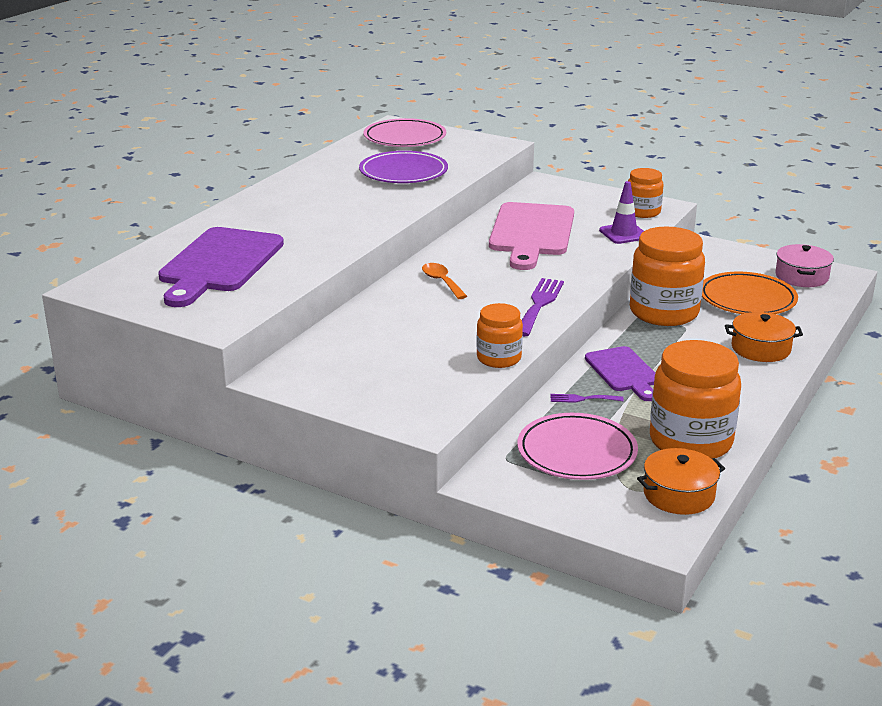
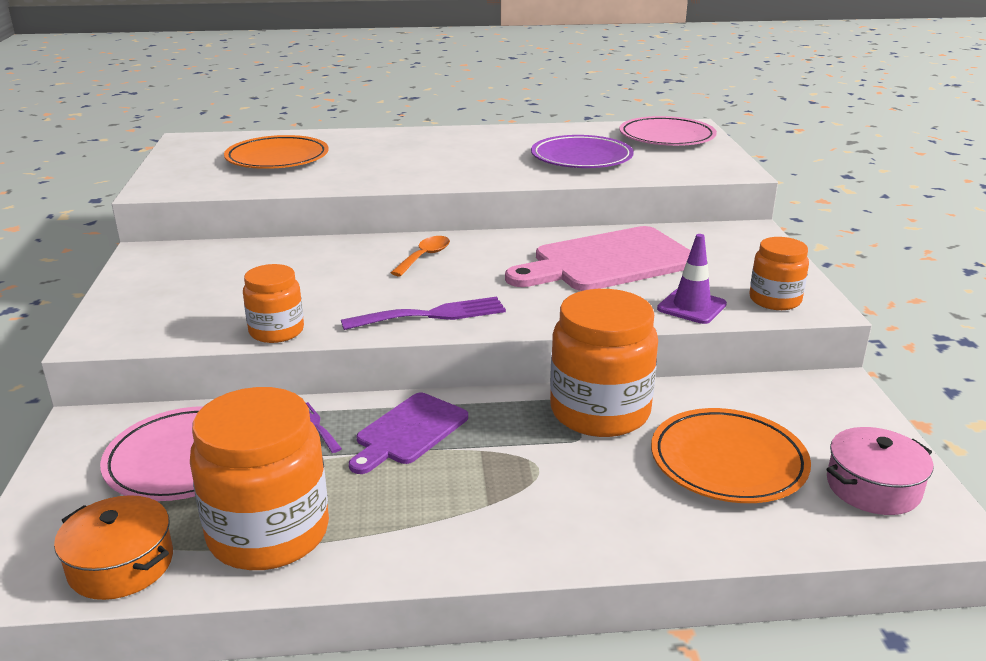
camera: 55 degrees right, 0 degrees up
(219, 264) = (277, 158): purple cutting board -> orange plate
(760, 349) = (591, 516): orange pot -> none

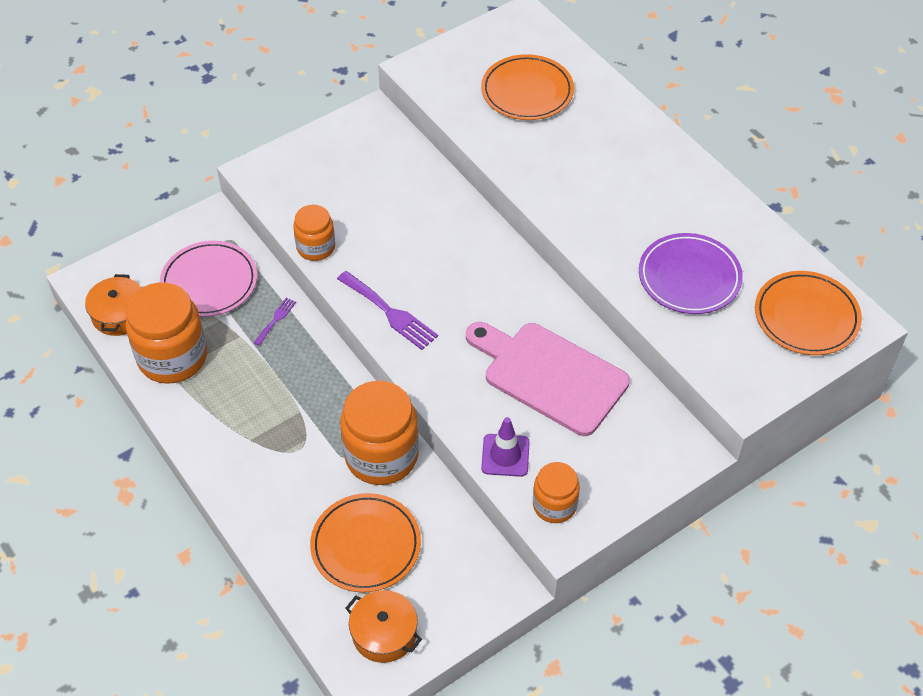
camera: 60 degrees right, 25 degrees up
(409, 432) = (297, 367): purple cutting board -> none
(424, 257) = (476, 263): orange spoon -> none
(666, 137) = (806, 316): pink plate -> orange plate
(873, 487) = (384, 633): pink pot -> orange pot

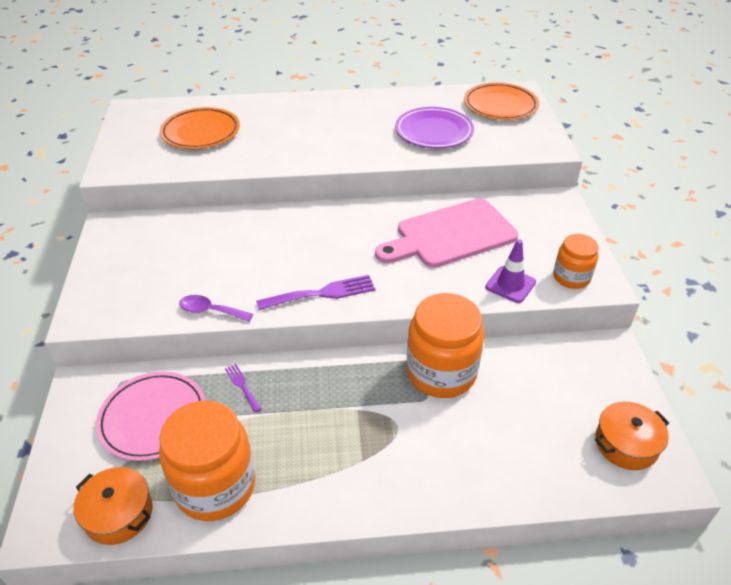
camera: 60 degrees left, 10 degrees down
(316, 247) = (210, 311): orange jar -> purple spoon
(366, 545) = (528, 420): orange plate -> none

